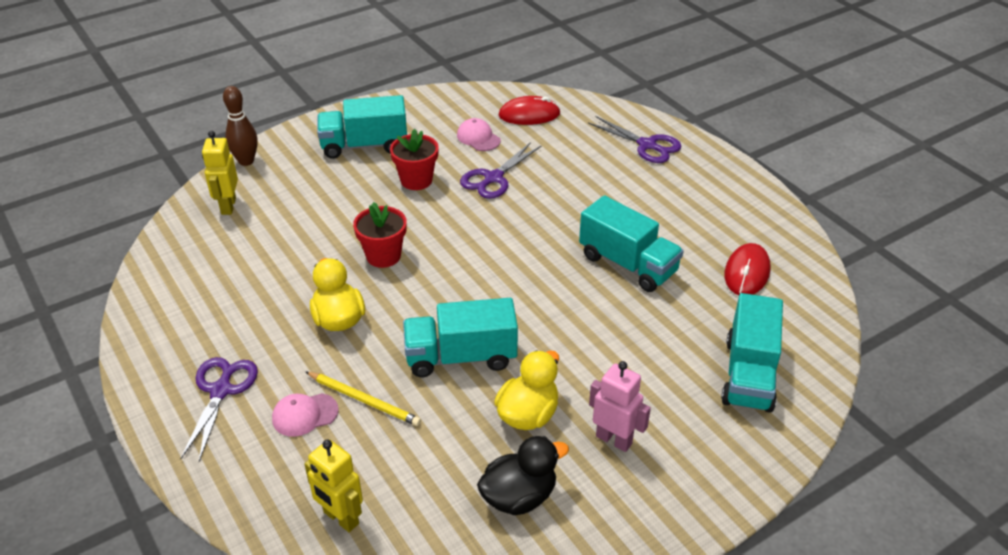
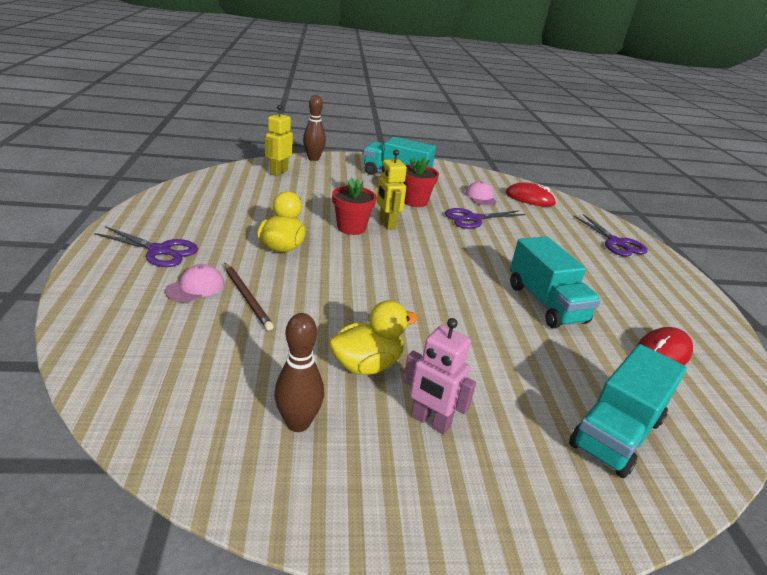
camera: 25 degrees right, 10 degrees down
(221, 390) = (159, 251): purple scissors -> purple scissors turned 75 degrees clockwise
(305, 415) = (195, 287): pink cap -> pink cap turned 120 degrees clockwise
(341, 518) = (139, 363): yellow robot -> yellow robot (387, 224)
(364, 400) = (247, 297): yellow pencil -> brown pencil
(461, 357) = (349, 303): turquoise truck -> none
(519, 497) = (298, 423): black duck -> brown bowling pin
(614, 440) = (430, 421): pink robot -> pink robot turned 150 degrees clockwise

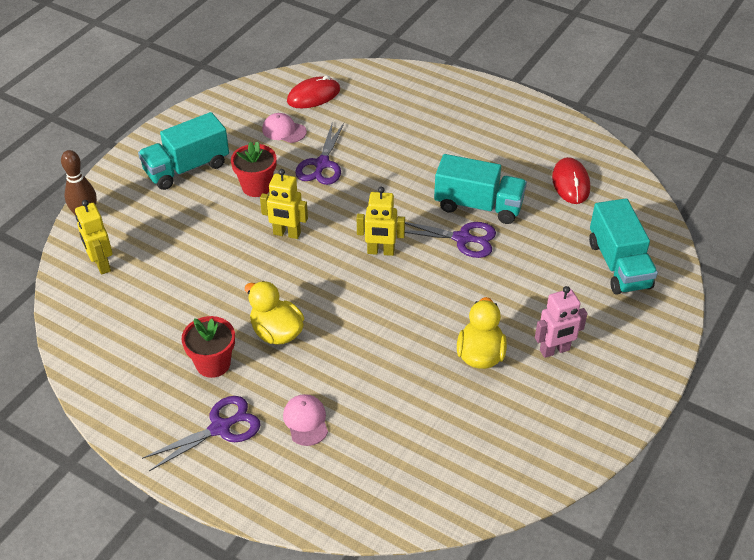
camera: 50 degrees left, 15 degrees up
(247, 297) = (346, 391): brown pencil -> none
(298, 423) = (514, 420): brown bowling pin -> none
(351, 228) = (275, 264): red flower pot -> red flower pot (213, 364)
(423, 269) = (380, 251): none -> yellow robot
(616, 243) = (429, 96): purple scissors -> purple scissors (462, 238)

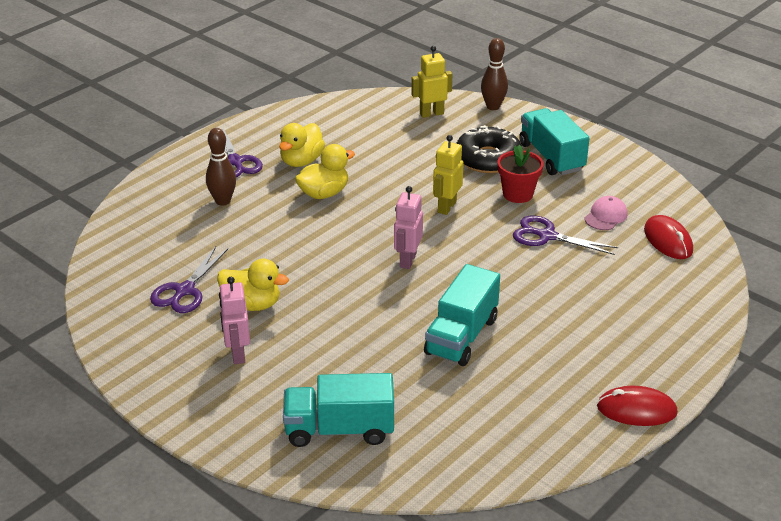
camera: 100 degrees right, 10 degrees down
(194, 212) = (488, 159): none -> black donut
(213, 364) = (301, 161): red flower pot -> yellow duck
(306, 421) = (223, 201): pink cap -> brown bowling pin
(380, 251) = (407, 260): yellow robot -> pink robot
(462, 238) = (412, 317): purple scissors -> purple scissors (184, 291)
(570, 183) = (487, 419): red mouse -> red mouse (636, 410)

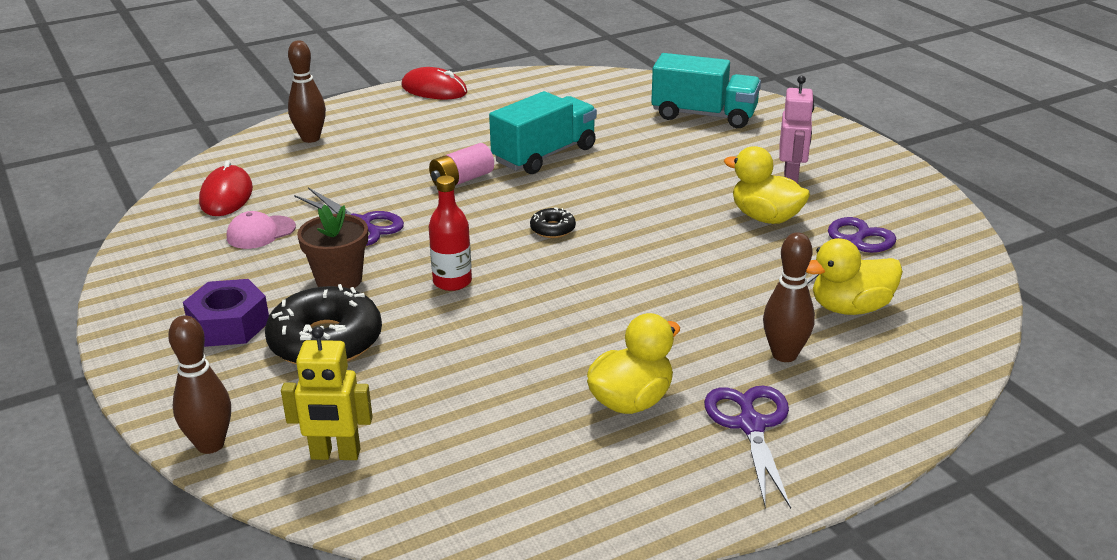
camera: 160 degrees left, 5 degrees down
(324, 193) = (618, 336): yellow duck -> yellow duck (850, 308)
(407, 260) = (552, 229): pink robot -> black donut
(446, 207) = (452, 282): yellow robot -> red bottle
(509, 293) = (462, 180): none -> pink battery
(518, 194) = (339, 280): red flower pot -> brown flower pot
(551, 157) = (229, 324): turquoise truck -> purple nut
(677, 312) = (310, 138): none -> brown bowling pin

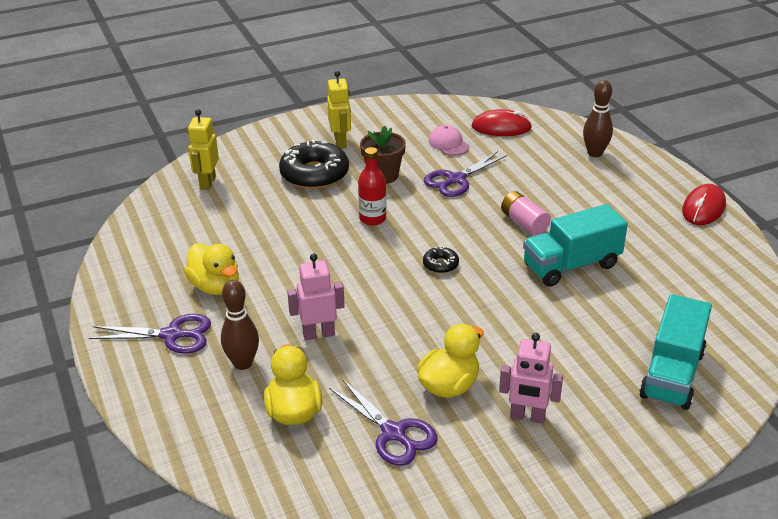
camera: 95 degrees right, 5 degrees up
(210, 445) = (230, 146): brown bowling pin -> none
(229, 324) = (340, 142): purple nut -> yellow robot
(544, 155) = (571, 265): turquoise truck -> turquoise truck turned 105 degrees clockwise
(708, 303) = (318, 334): none -> pink robot

